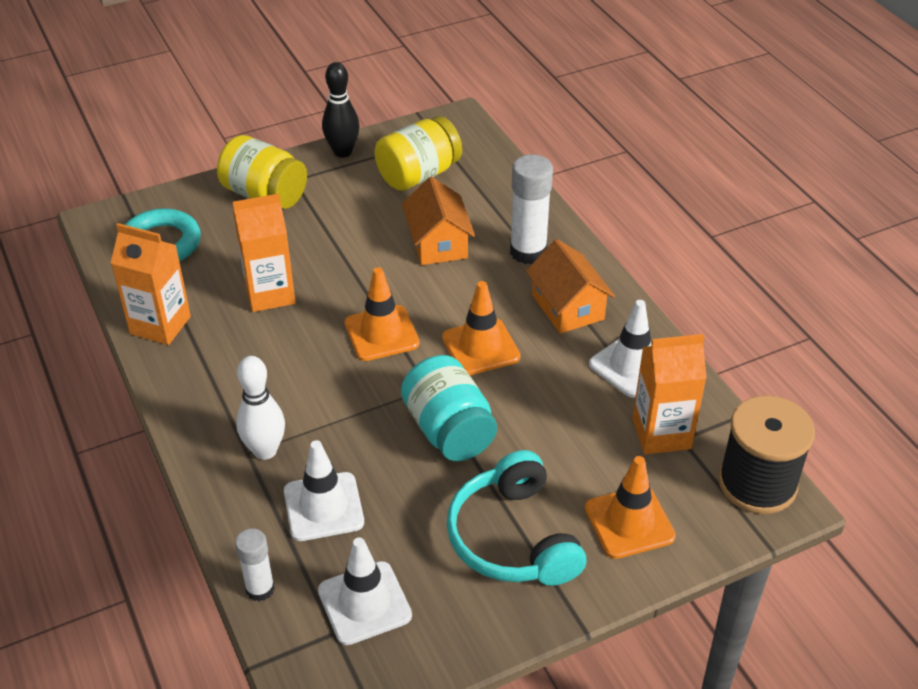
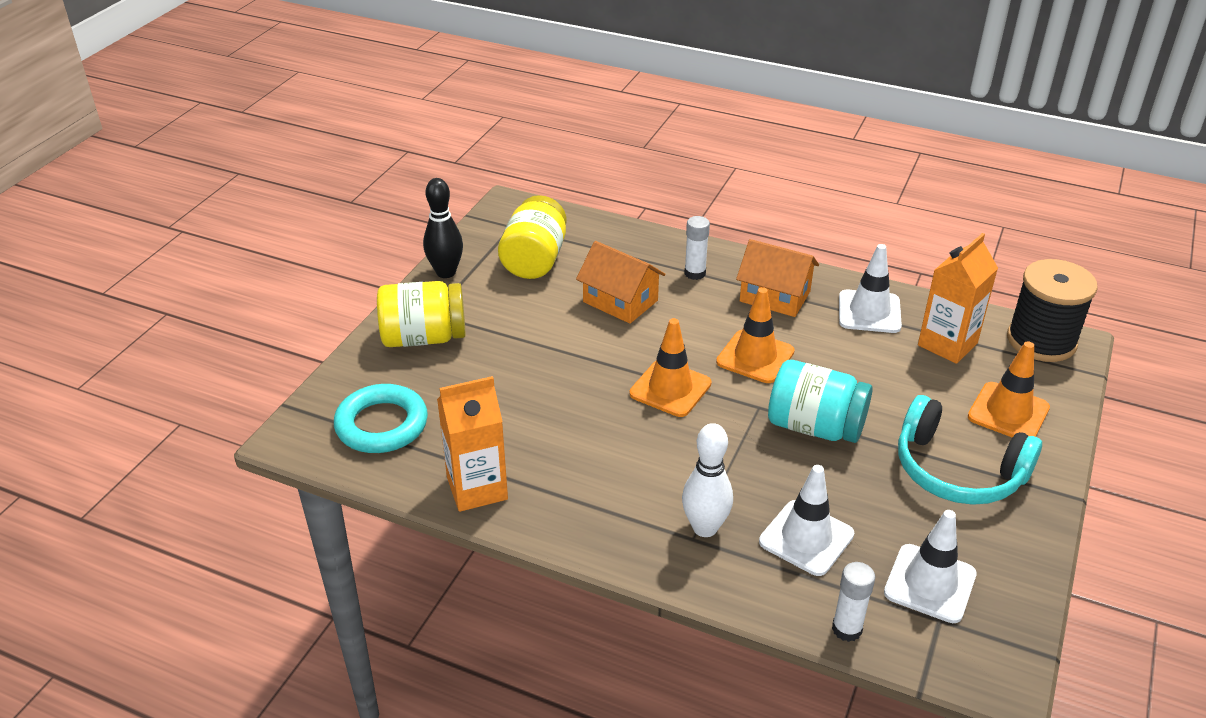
camera: 40 degrees left, 5 degrees down
(270, 294) = (539, 410): orange carton -> none
(528, 252) = (695, 273): white glue stick -> white glue stick, size x0.60

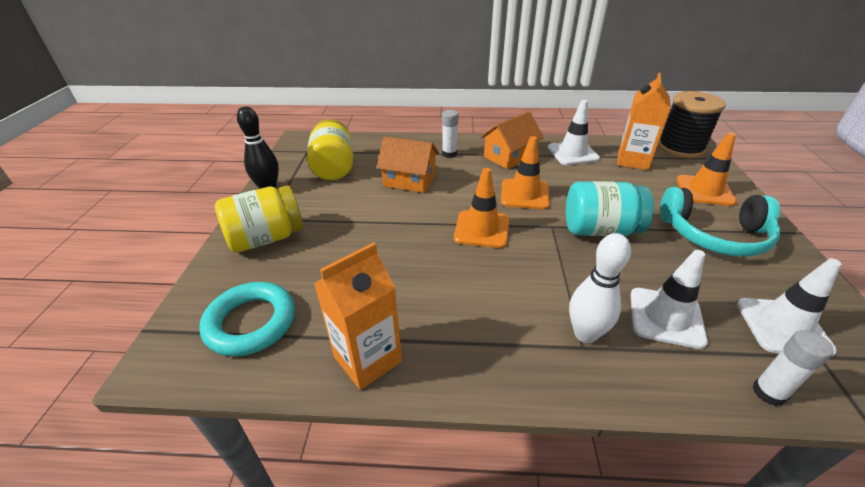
camera: 20 degrees left, 0 degrees up
(775, 296) = (509, 156): orange house -> orange house turned 45 degrees counterclockwise

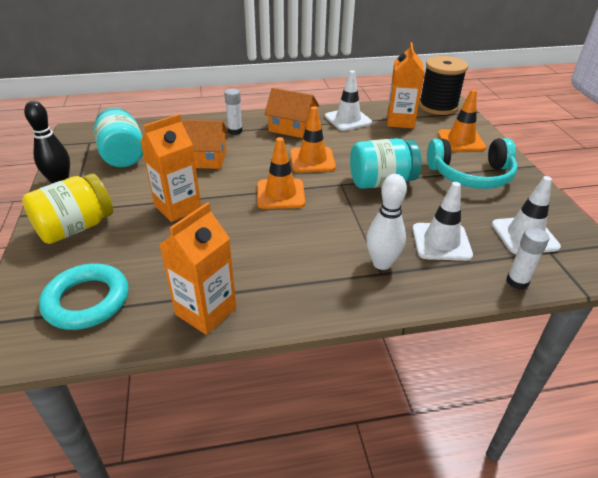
camera: 15 degrees left, 0 degrees up
(334, 168) = (123, 155): yellow jar -> turquoise jar
(371, 230) = (178, 207): none -> orange carton
(509, 156) = (292, 128): orange house -> orange house turned 75 degrees clockwise

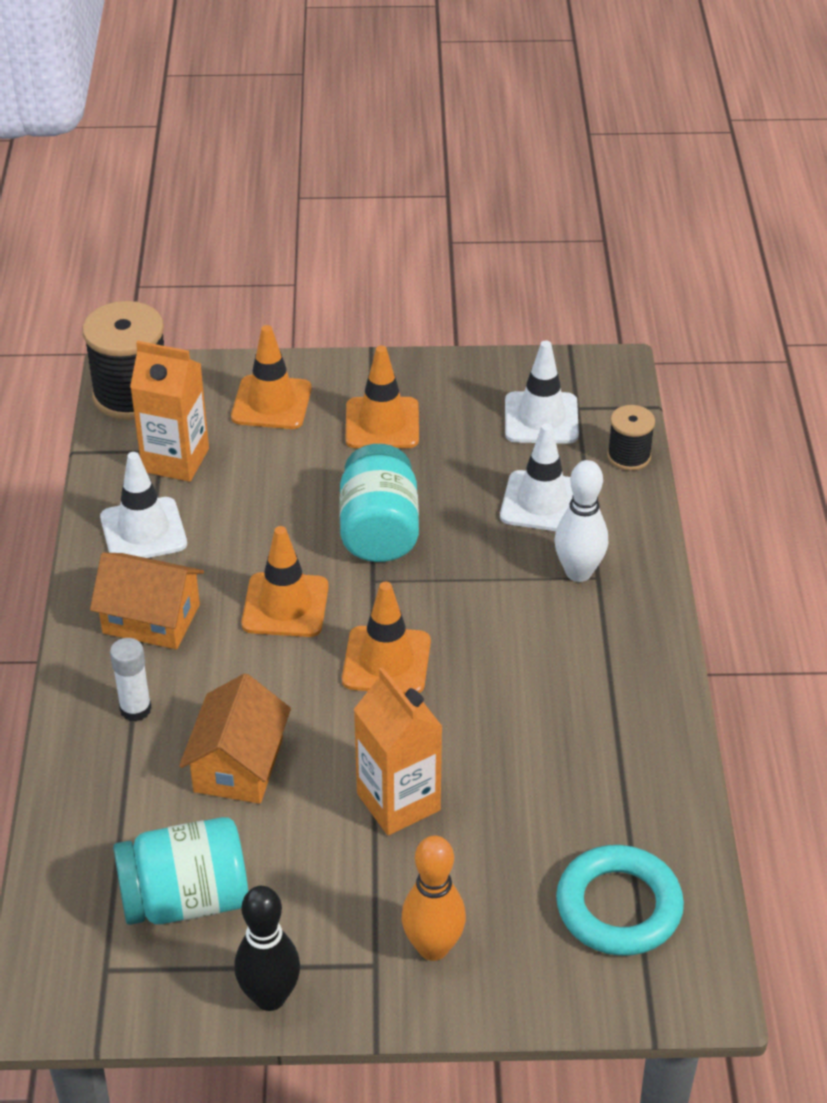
camera: 80 degrees left, 5 degrees up
(75, 228) = (433, 947): yellow jar -> orange bowling pin
(206, 311) = (652, 767): orange carton -> none
(292, 128) = (151, 619): orange house -> orange house turned 75 degrees clockwise
(471, 175) = (382, 423): turquoise headphones -> orange traffic cone
(517, 281) = (629, 456): white glue stick -> black spool

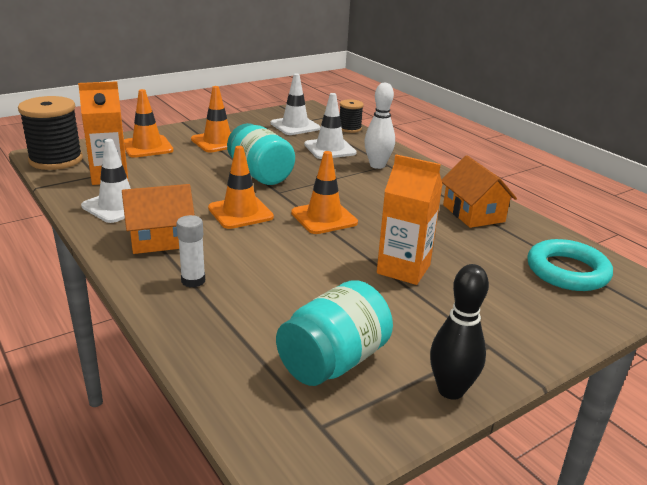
camera: 35 degrees left, 15 degrees down
(238, 765) = (290, 284): orange house -> orange house (473, 213)
(433, 947) = (507, 324): orange bowling pin -> none

